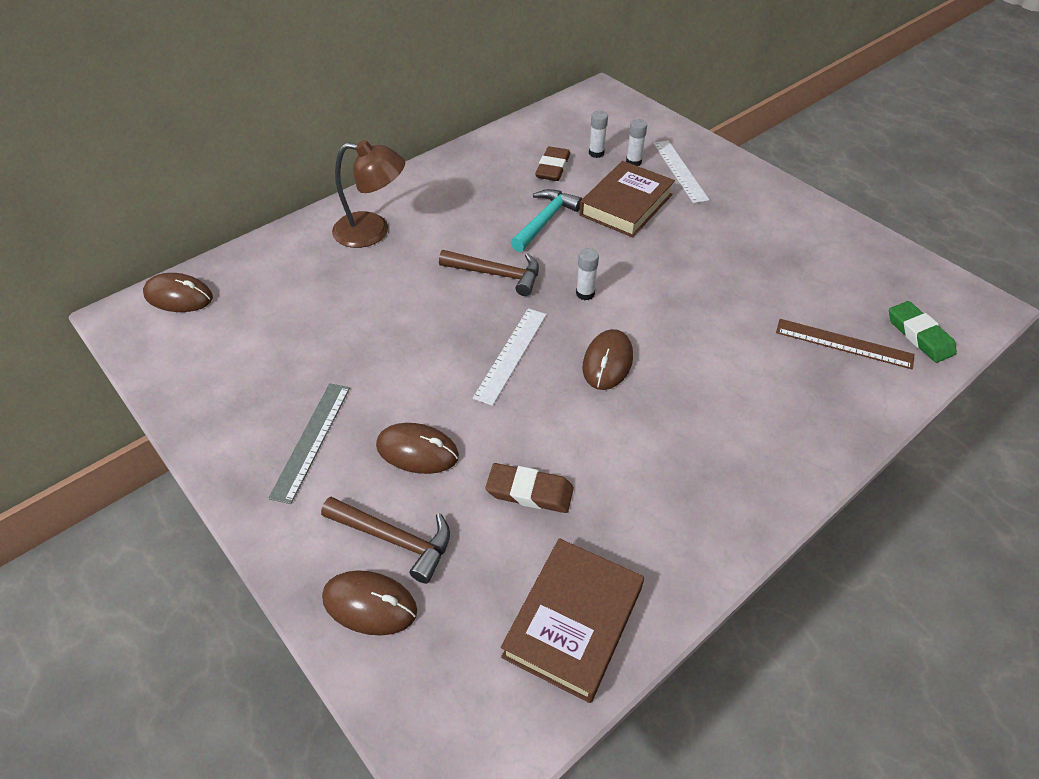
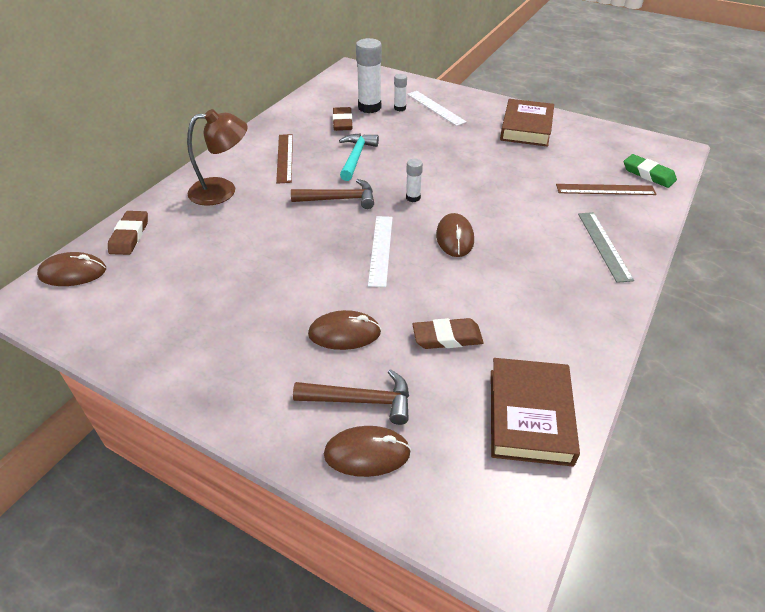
camera: 20 degrees left, 5 degrees down
(252, 266) = (129, 236): none -> brown eraser
(311, 440) = (251, 349): grey ruler -> grey ruler (604, 245)
(461, 203) = (284, 158): none -> brown ruler
(596, 153) = (369, 107): white glue stick -> white glue stick, size x1.93
(626, 205) = (410, 136): brown book -> brown book (526, 128)

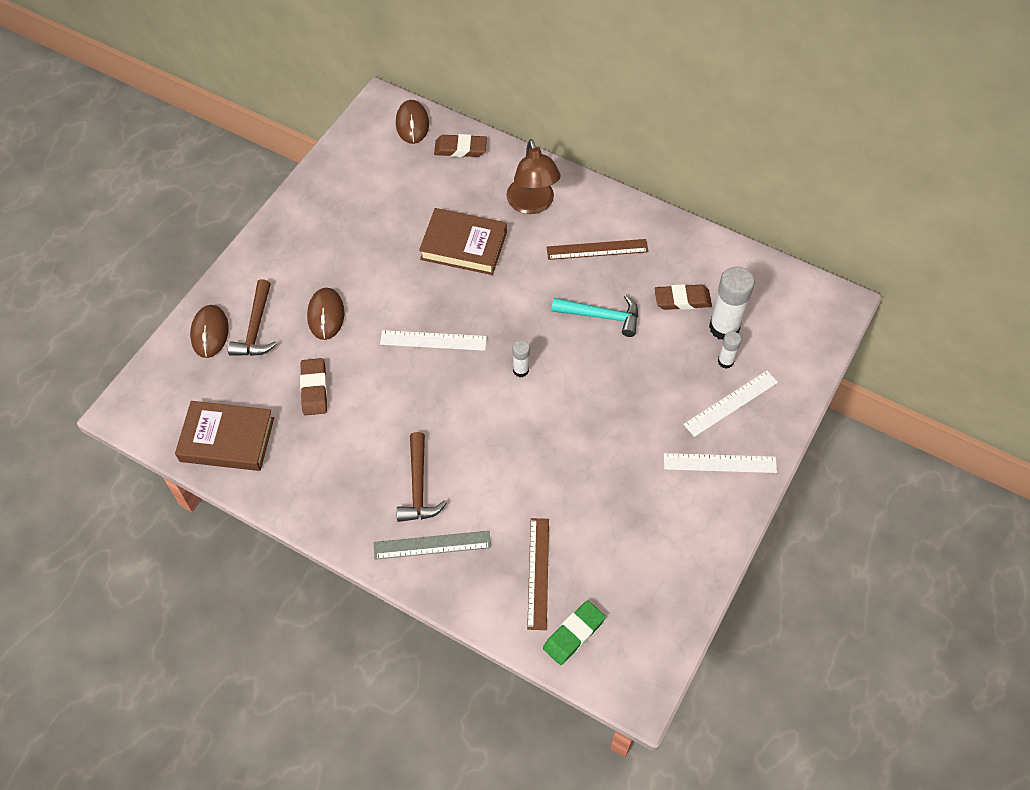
camera: 90 degrees right, 15 degrees up
(339, 199) = (517, 303): brown hammer -> brown hammer (418, 487)
(454, 238) = (450, 405): brown mouse -> none
(486, 114) = (720, 463): none -> white ruler
(526, 128) = (685, 508): brown book -> brown book (463, 246)

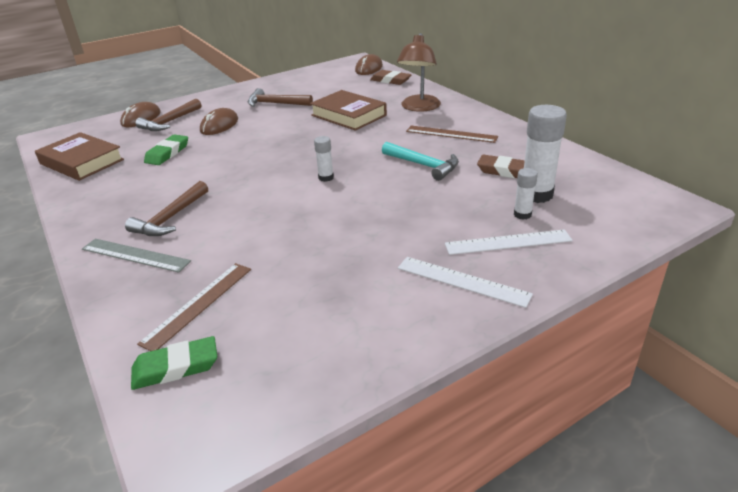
camera: 30 degrees right, 25 degrees down
(314, 389) = (167, 153): brown eraser -> green eraser
(356, 247) = (275, 104): none -> brown hammer
(433, 340) = (276, 150): white ruler -> none

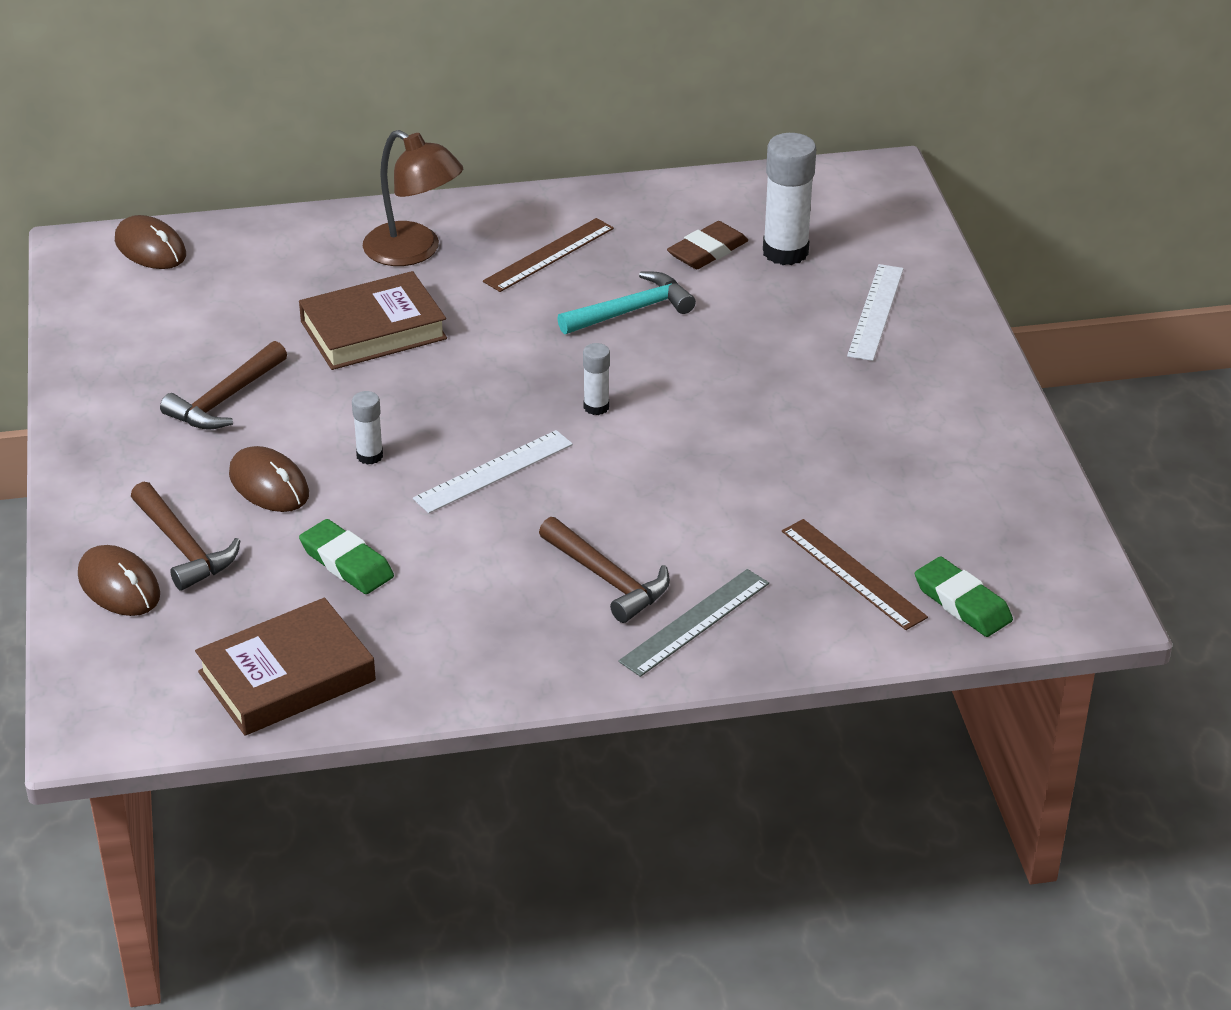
camera: 70 degrees left, 5 degrees up
(176, 367) = (962, 603): green eraser -> green eraser turned 45 degrees counterclockwise
(390, 80) = (250, 242): brown eraser -> none
(462, 281) = (929, 368): white ruler -> white ruler (493, 471)
(522, 214) = (824, 280): white glue stick -> white glue stick (369, 456)

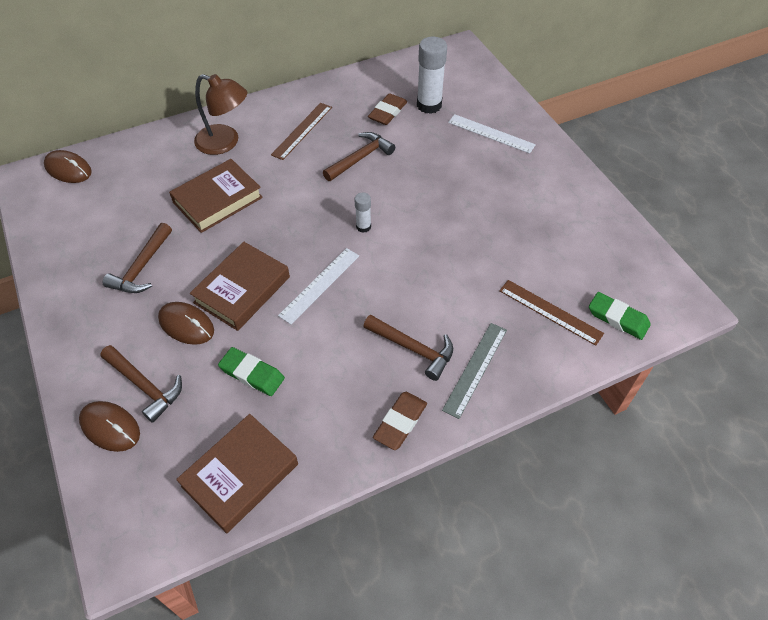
camera: 15 degrees left, 15 degrees up
(369, 456) = (242, 290): white glue stick -> brown book
(548, 663) = (400, 422): none -> brown eraser
(631, 310) = (360, 158): turquoise hammer -> brown hammer
(876, 312) = (491, 133): white ruler -> white ruler turned 60 degrees counterclockwise

